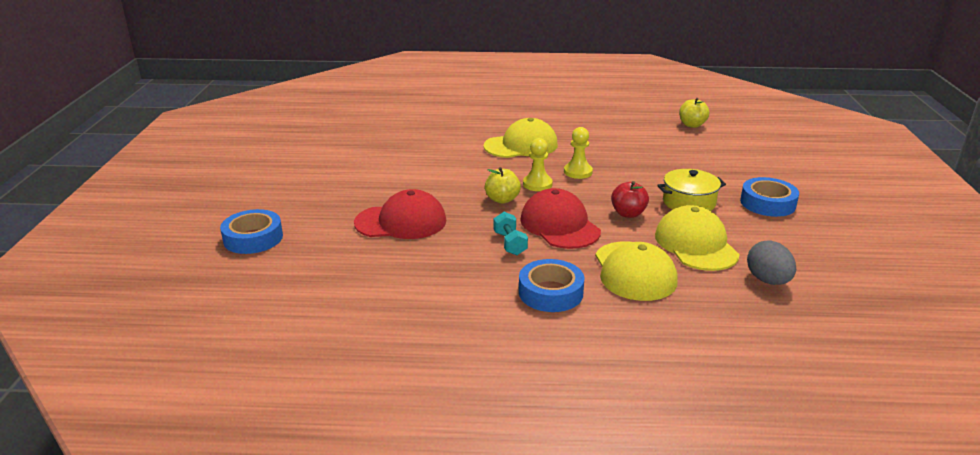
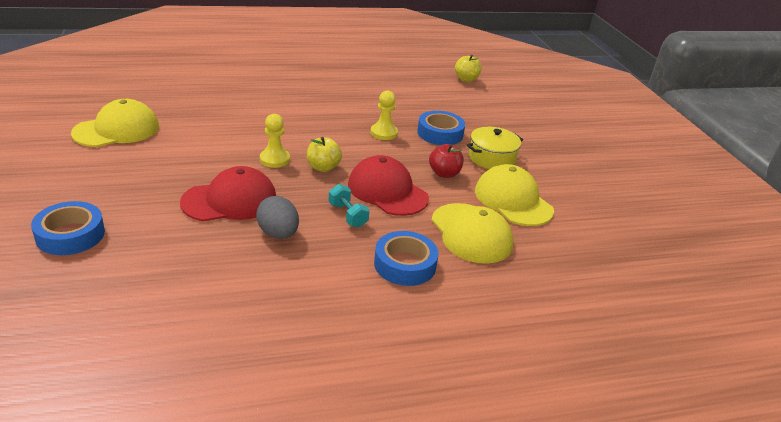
camera: 20 degrees left, 5 degrees up
(521, 145) = (320, 107): yellow cap -> yellow cap (117, 130)
(537, 184) = (351, 148): yellow pawn -> yellow pawn (274, 159)
(767, 203) = (555, 154): blue tape -> blue tape (440, 133)
(768, 280) = (583, 230): grey egg -> grey egg (278, 234)

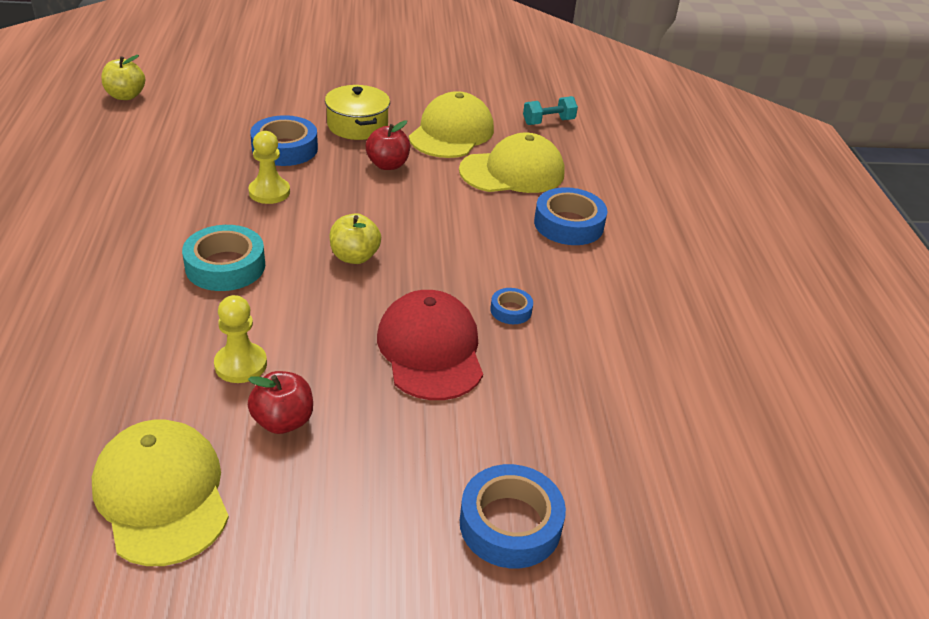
camera: 80 degrees left, 5 degrees up
(165, 156) = (283, 421): none -> red apple
(274, 159) = (322, 299): yellow pawn -> yellow pawn (241, 364)
(278, 234) = (511, 310): grey egg -> blue tape
(300, 127) = (225, 266): none -> turquoise tape
(347, 215) = (473, 250): turquoise dumbbell -> turquoise dumbbell (548, 122)
(387, 191) = (422, 213): red cap -> none
(513, 200) = (451, 133): yellow cap -> yellow cap turned 135 degrees clockwise

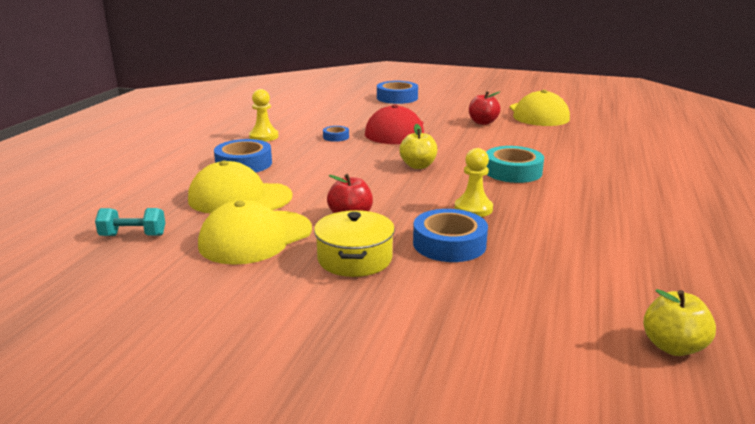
camera: 155 degrees left, 15 degrees down
(241, 364) = (503, 137): yellow pawn -> yellow pawn (264, 136)

